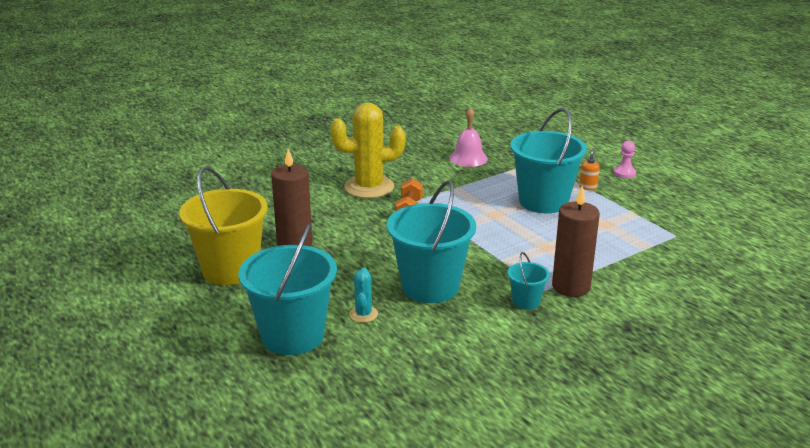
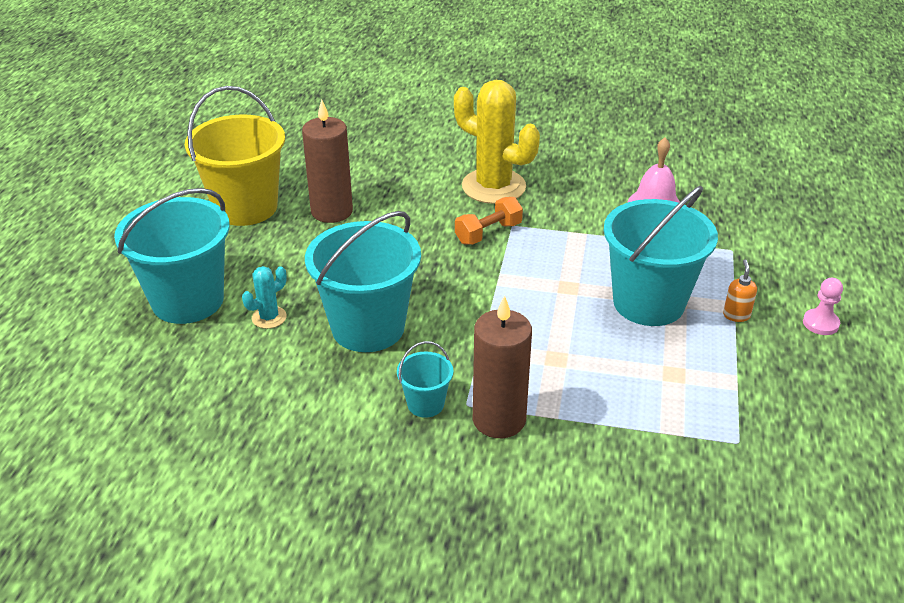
camera: 45 degrees right, 10 degrees up
(588, 187) = (736, 315): orange soap dispenser -> orange soap dispenser turned 60 degrees counterclockwise

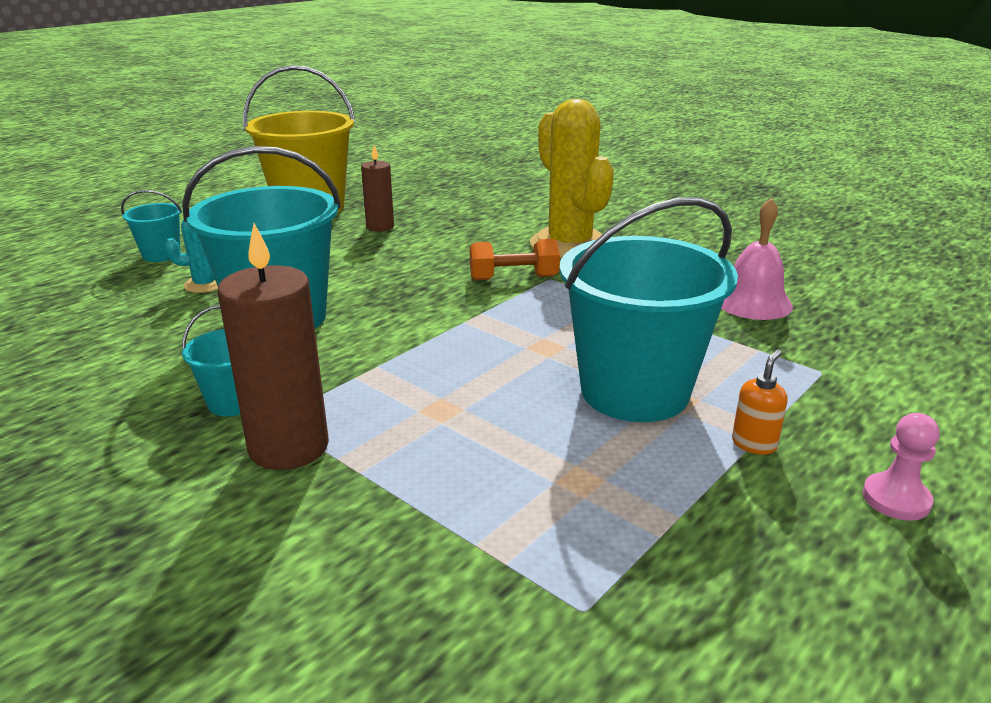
camera: 30 degrees right, 10 degrees down
(188, 300) = (161, 255): turquoise bucket -> turquoise bucket, size x0.46
(332, 211) = (380, 227): brown candle -> brown candle, size x0.59

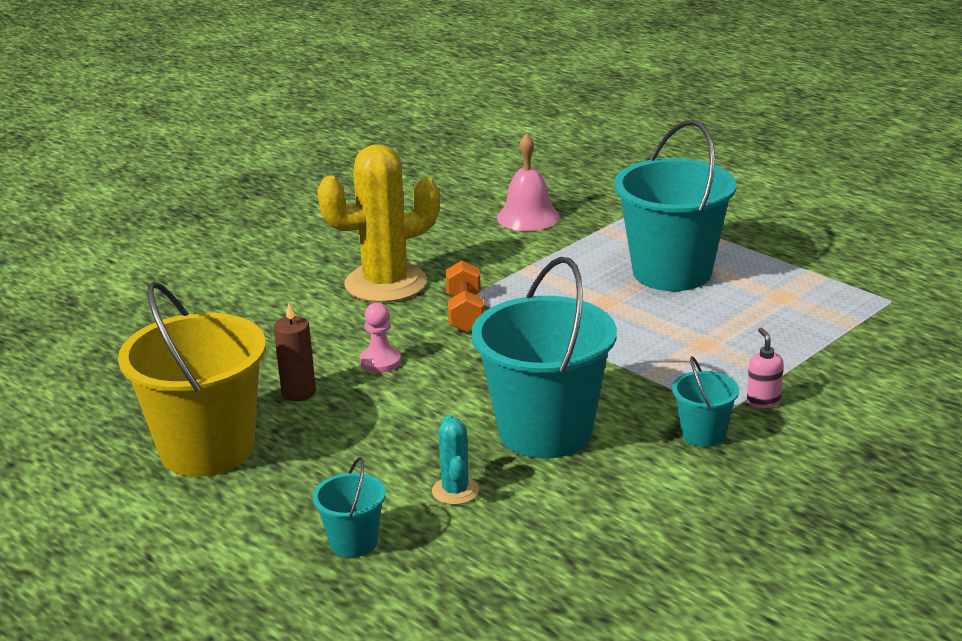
camera: 85 degrees left, 0 degrees up
(289, 447) = (763, 401): brown candle -> pink soap dispenser
(754, 444) = (732, 241): orange soap dispenser -> none
(896, 499) = (779, 212): pink pawn -> pink pawn (380, 361)

